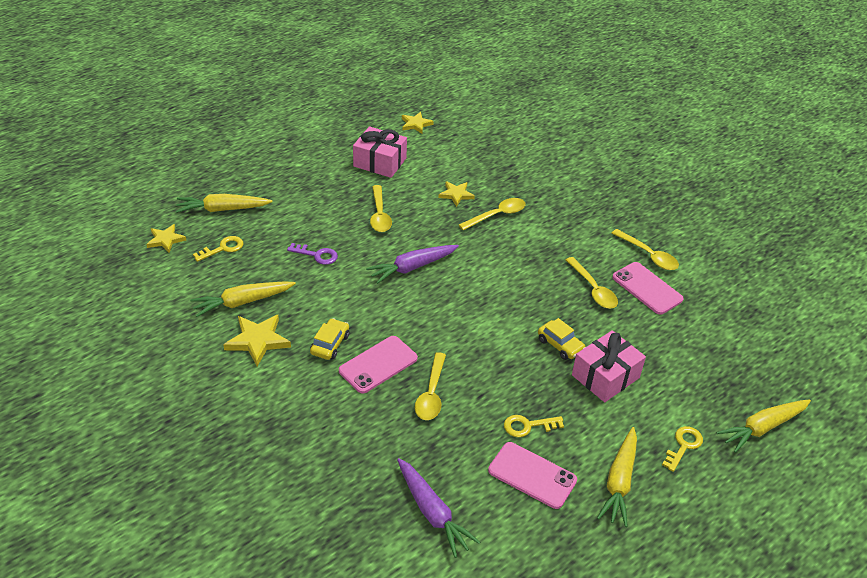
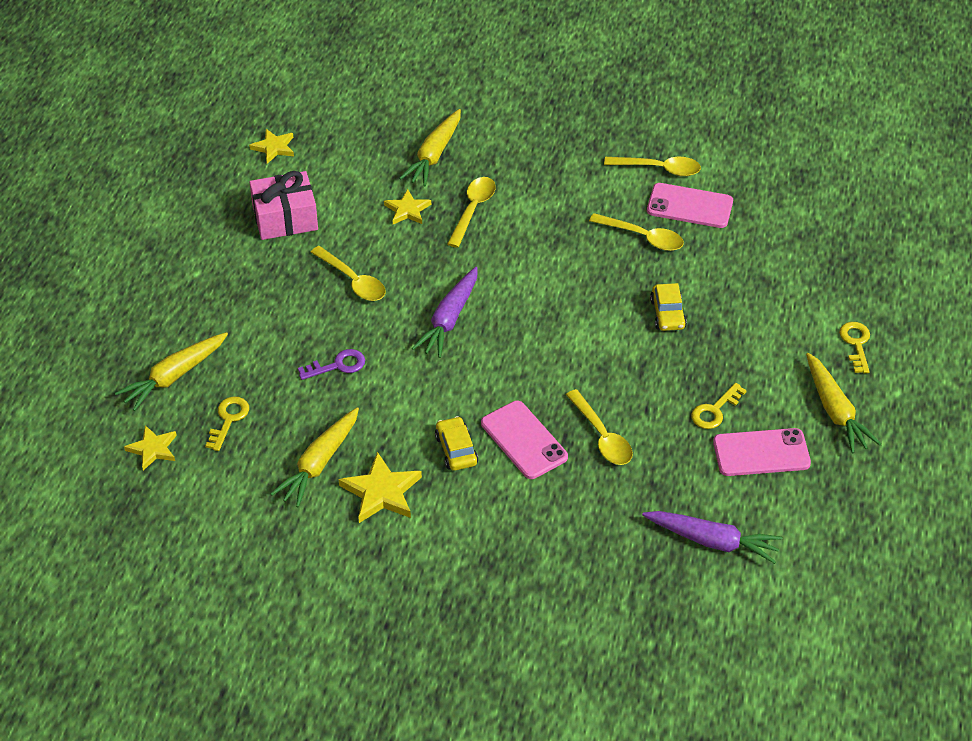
camera: 35 degrees left, 5 degrees up
(378, 365) = (524, 440): pink phone -> pink phone turned 45 degrees counterclockwise
(560, 345) = (667, 314): yellow car -> yellow car turned 75 degrees clockwise
(605, 376) = (735, 320): pink gift -> none
(762, 428) = (902, 286): yellow carrot -> yellow carrot (434, 155)

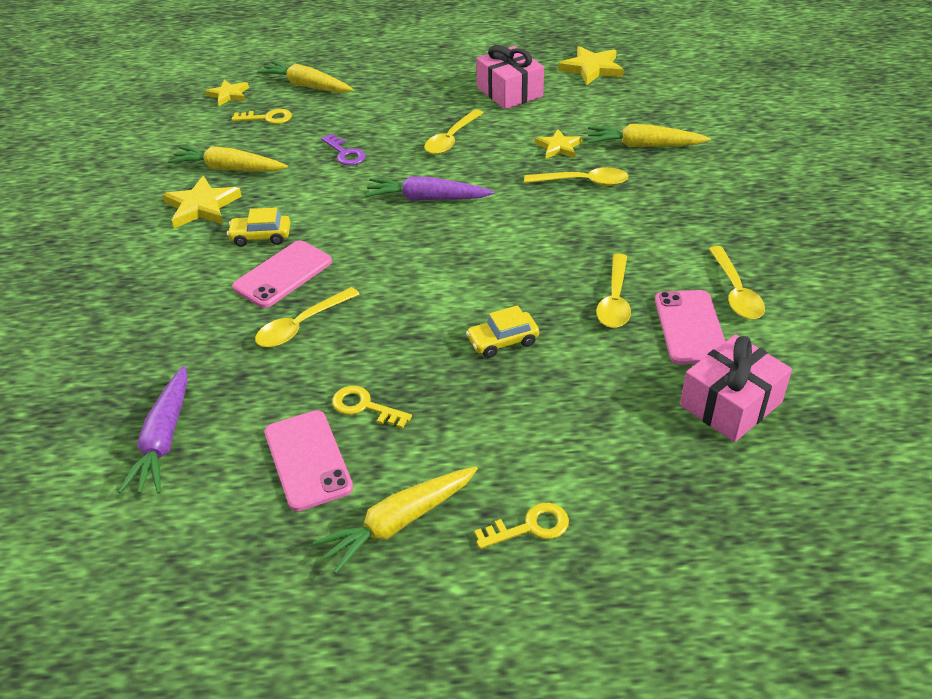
camera: 75 degrees right, 5 degrees down
(274, 147) = (592, 68): yellow star -> yellow star, size x1.53
(456, 450) = (261, 236): yellow car -> yellow car turned 150 degrees counterclockwise
(774, 212) = (731, 404): none -> pink gift

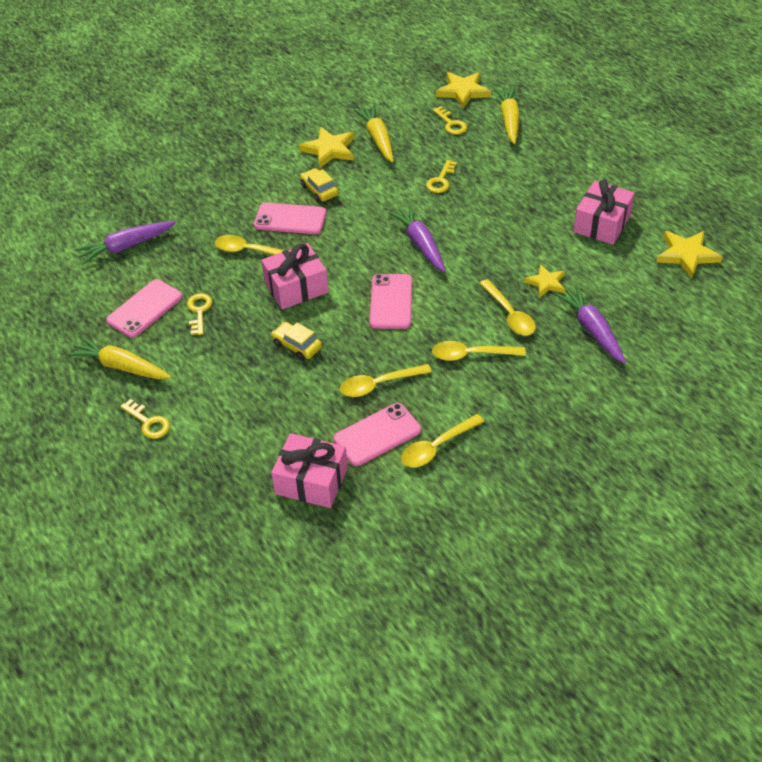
camera: 60 degrees right, 5 degrees up
(229, 95) = (463, 91): yellow star -> yellow star, size x1.53
(345, 153) = (441, 180): purple key -> yellow key
(404, 309) = (296, 287): none -> pink gift
(451, 139) = (505, 222): yellow spoon -> yellow spoon (471, 354)
(495, 248) = (391, 301): none -> pink phone
(644, 146) = (592, 330): yellow carrot -> purple carrot

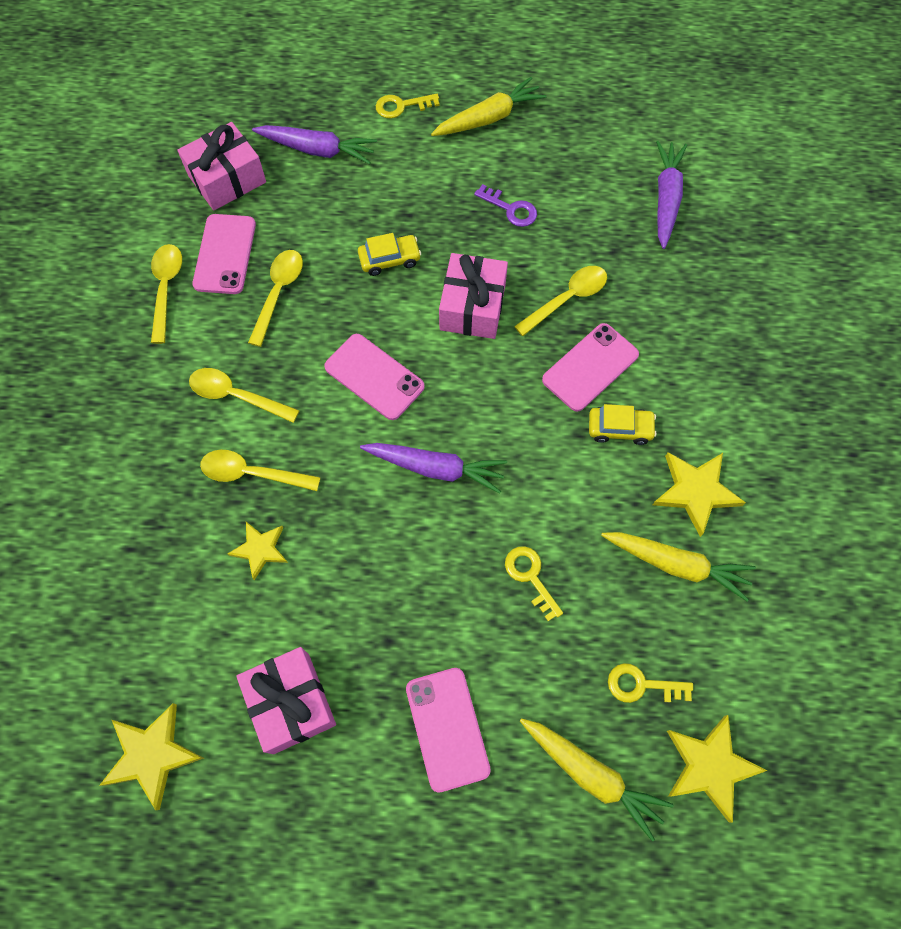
camera: 125 degrees right, 20 degrees up
(145, 309) = (553, 170): pink phone -> pink phone (447, 728)
(199, 311) = (511, 209): yellow key -> purple key
(471, 354) = (237, 396): yellow spoon -> yellow spoon turned 105 degrees counterclockwise
(592, 330) = (156, 536): purple carrot -> purple carrot (317, 150)

